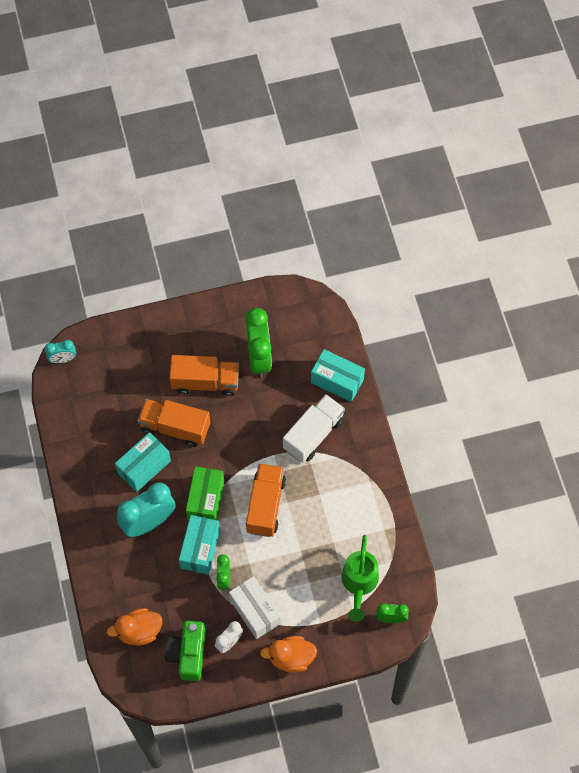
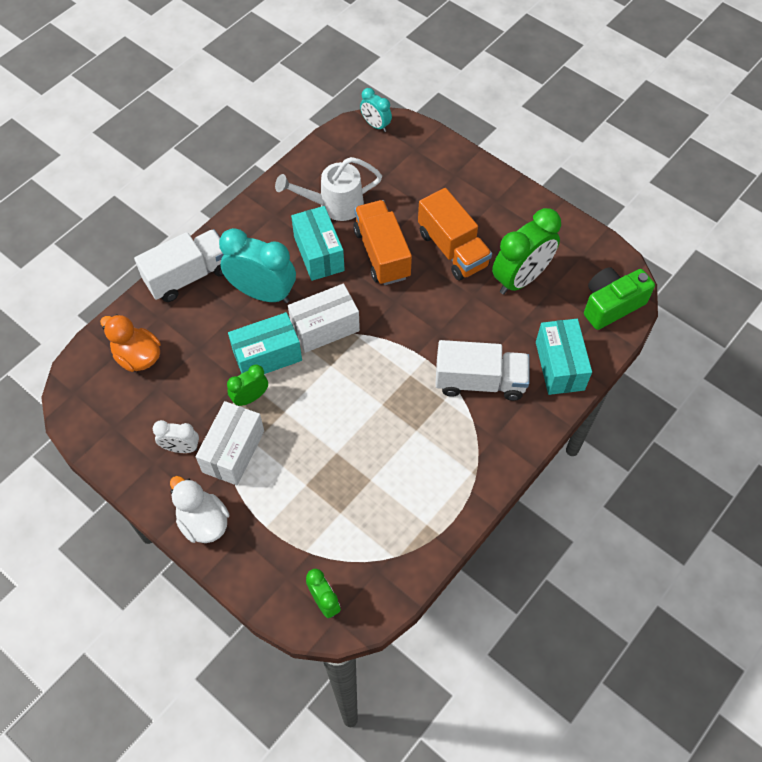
camera: 55 degrees right, 5 degrees down
(97, 562) = (188, 276): none -> white truck
(111, 431) = (334, 205): none -> white watering can
(144, 467) = (319, 254): turquoise box -> turquoise box turned 60 degrees clockwise
(188, 654) = (142, 416): green camera -> green camera (611, 305)
(205, 500) = (325, 328): green box -> white box
(265, 505) = (362, 386): orange truck -> none
(291, 658) = (203, 522): orange duck -> white duck
(359, 583) = (342, 538): green watering can -> none

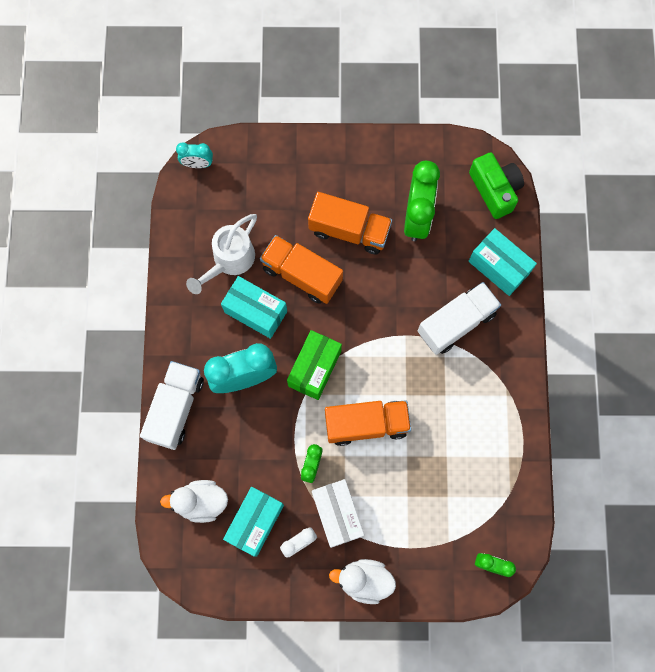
camera: 40 degrees left, 15 degrees up
(138, 357) = (201, 502): orange duck -> white duck
(267, 356) = (294, 424): turquoise box -> turquoise box (255, 522)
(325, 328) = (314, 368): white box -> green box
(326, 401) = (366, 424): none -> orange truck
(611, 305) = (495, 190): green camera -> green camera turned 135 degrees clockwise

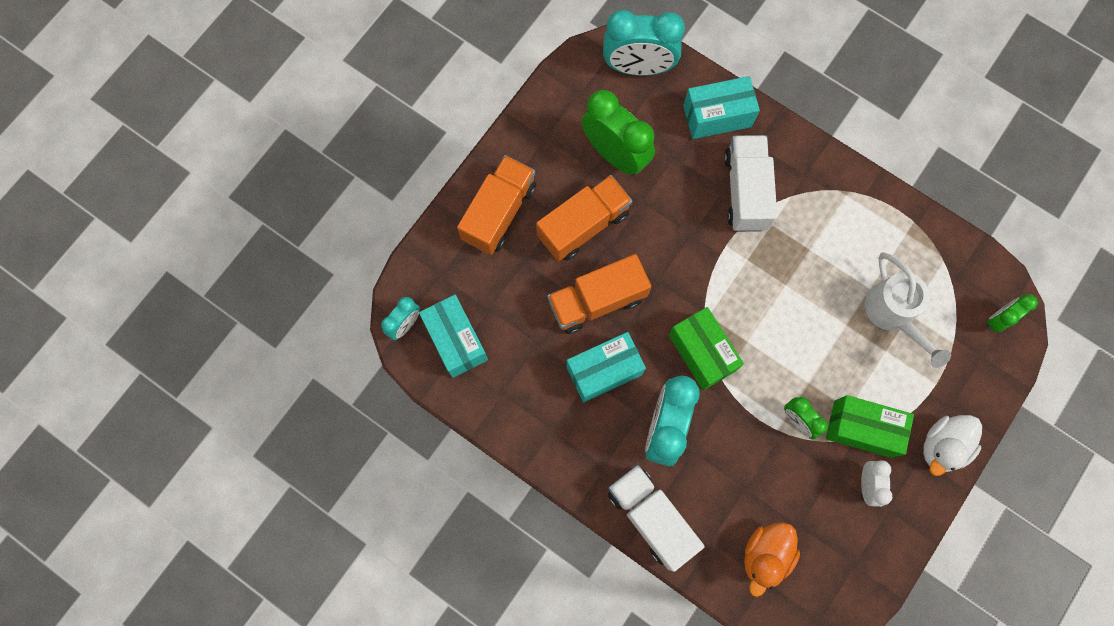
camera: 55 degrees left, 0 degrees up
(201, 502) = (765, 555): white duck -> orange duck
(229, 261) = (532, 361): white watering can -> white watering can (893, 314)
(255, 522) = (820, 514): turquoise box -> turquoise box (456, 340)
(337, 514) = (862, 429): white box -> green box
(366, 424) = (790, 341): orange truck -> orange truck (499, 213)
(495, 190) = (638, 67): green camera -> turquoise clock

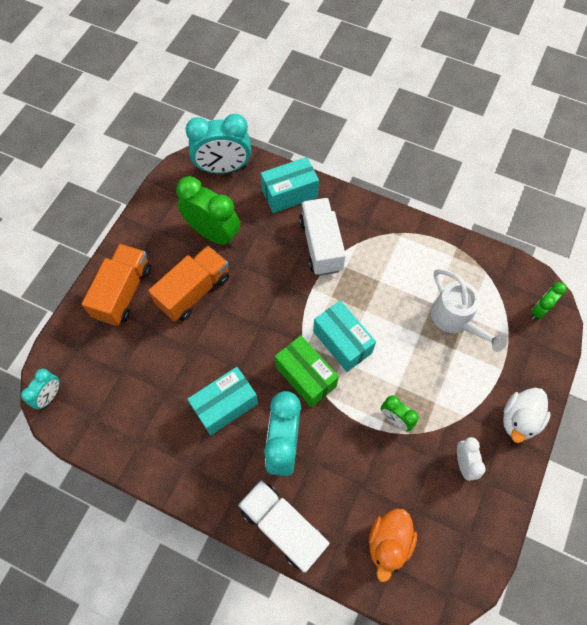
camera: 10 degrees left, 10 degrees down
(456, 340) = (95, 402): turquoise box -> turquoise box (342, 342)
(597, 301) = (212, 349): orange truck -> none
(862, 429) = (450, 417): green box -> none

